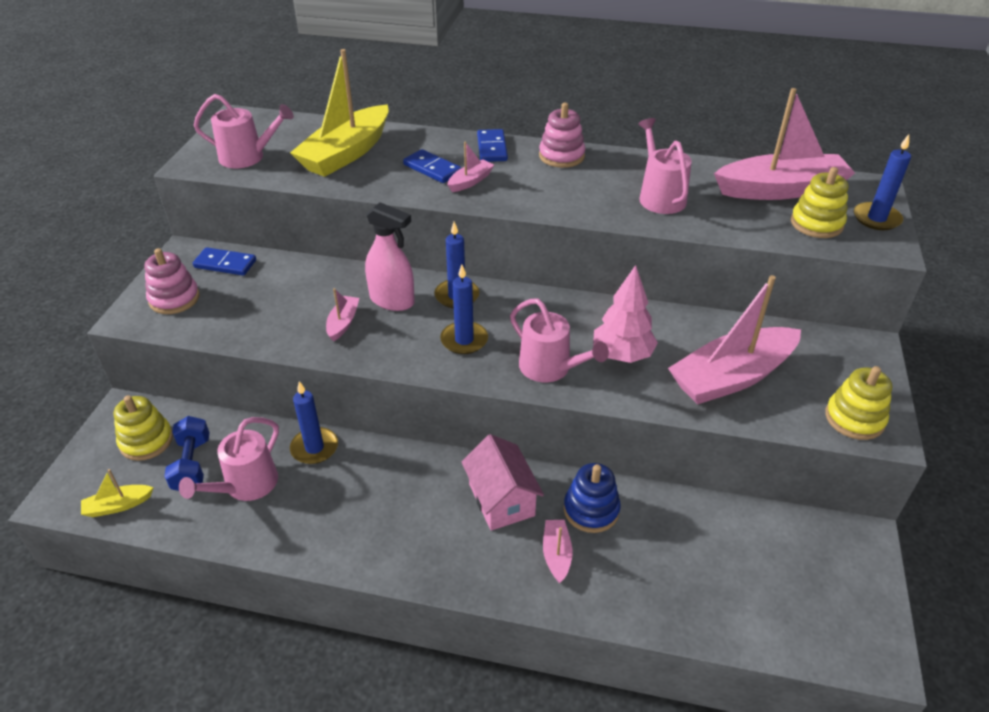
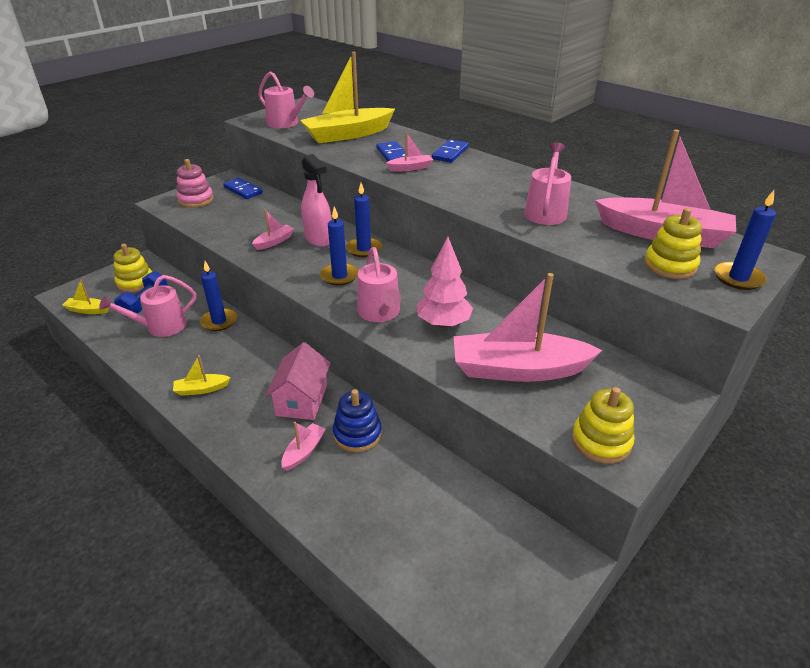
camera: 30 degrees right, 5 degrees down
(378, 540) = (201, 389): none -> yellow boat
(561, 156) = (497, 169): pink stacking toy -> none

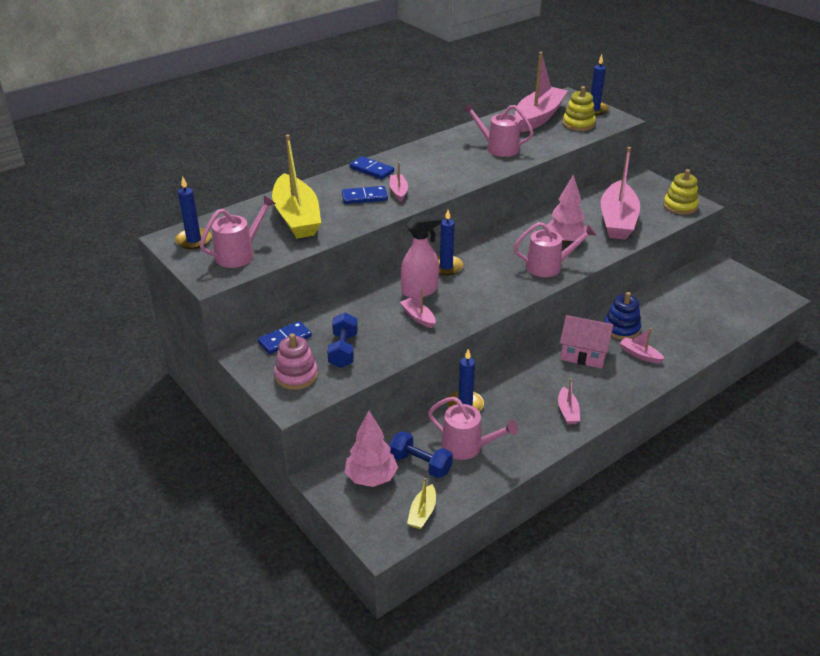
camera: 80 degrees left, 0 degrees up
(135, 282) = (371, 478): yellow stacking toy -> pink tree
(161, 327) = (467, 447): pink watering can -> pink watering can turned 45 degrees counterclockwise
(201, 389) = (567, 411): yellow boat -> pink boat
(226, 214) = (343, 350): none -> blue dumbbell
(339, 276) = (490, 282): blue candle -> blue candle (194, 240)

